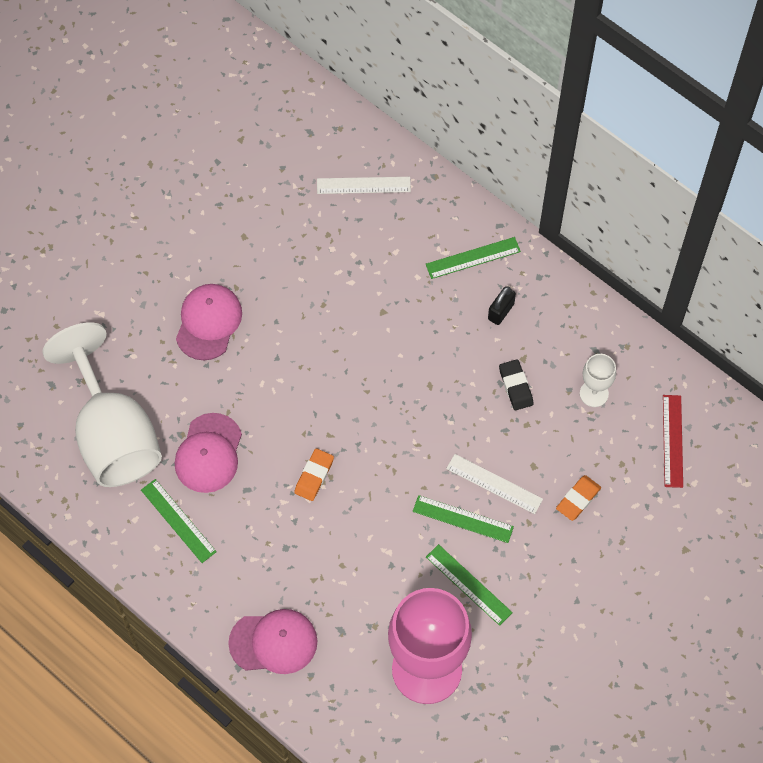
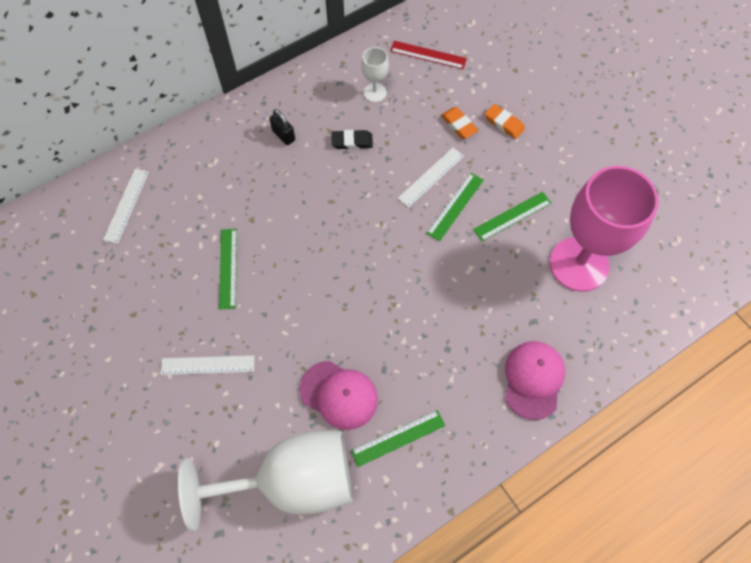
camera: 75 degrees left, 0 degrees up
(208, 322) = (207, 365): pink cap -> white ruler
(314, 476) = (386, 309): orange eraser -> orange eraser (504, 123)
(473, 258) = (228, 142): green ruler -> green ruler (228, 268)

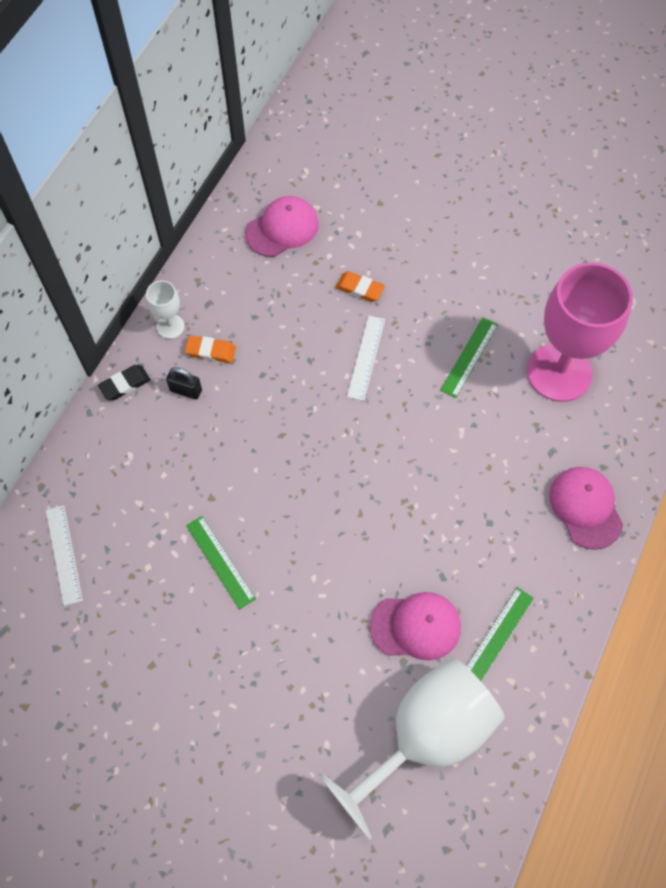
camera: 30 degrees left, 0 degrees up
(207, 365) = (266, 672): white ruler -> none
(352, 141) = (262, 361): black eraser -> black eraser (125, 384)
(375, 92) = (252, 296): white goblet -> white goblet (170, 326)
(428, 55) = (282, 229): red ruler -> pink cap
(455, 206) = (408, 375): green ruler -> none
(504, 123) = (403, 265): orange eraser -> orange eraser (210, 351)

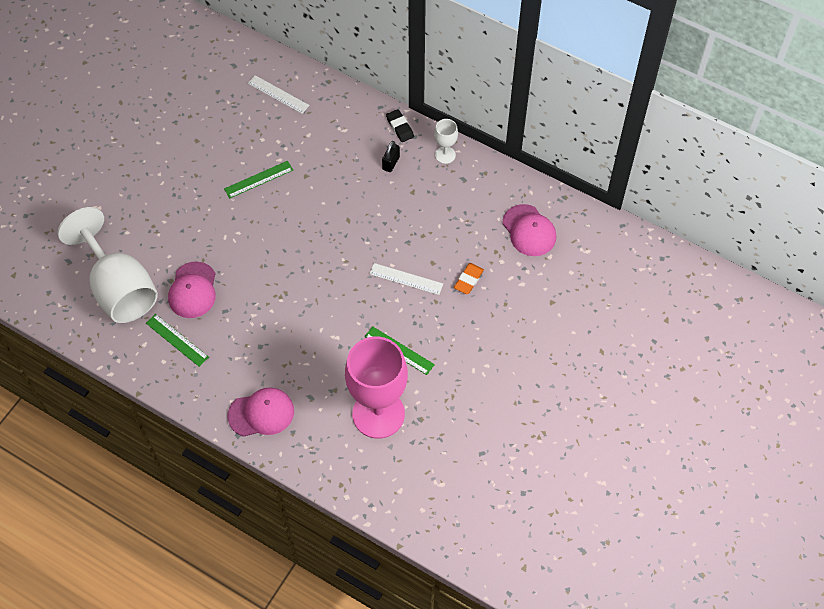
camera: 95 degrees right, 5 degrees down
(64, 554) = (278, 94): white ruler -> white ruler turned 45 degrees clockwise
(210, 351) = (422, 179): orange eraser -> none

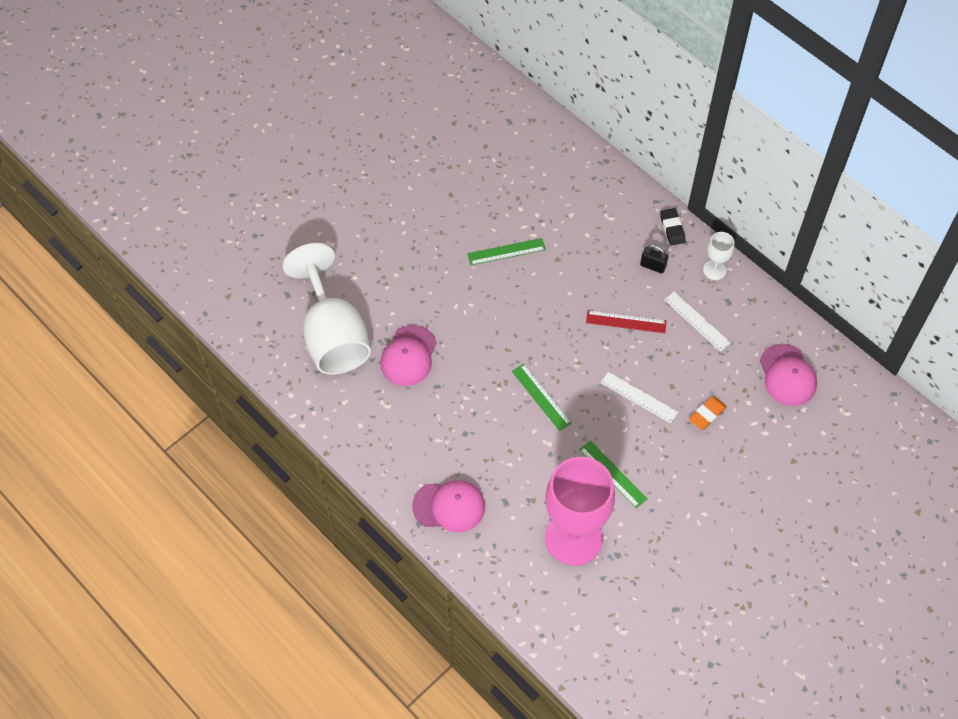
camera: 15 degrees right, 0 degrees up
(177, 340) = (379, 405): green ruler -> green ruler (541, 397)
(278, 94) = (549, 163): white ruler -> white ruler (696, 321)
(379, 216) = (626, 321): none -> red ruler
(391, 163) = (653, 266): black padlock -> black padlock turned 75 degrees clockwise

